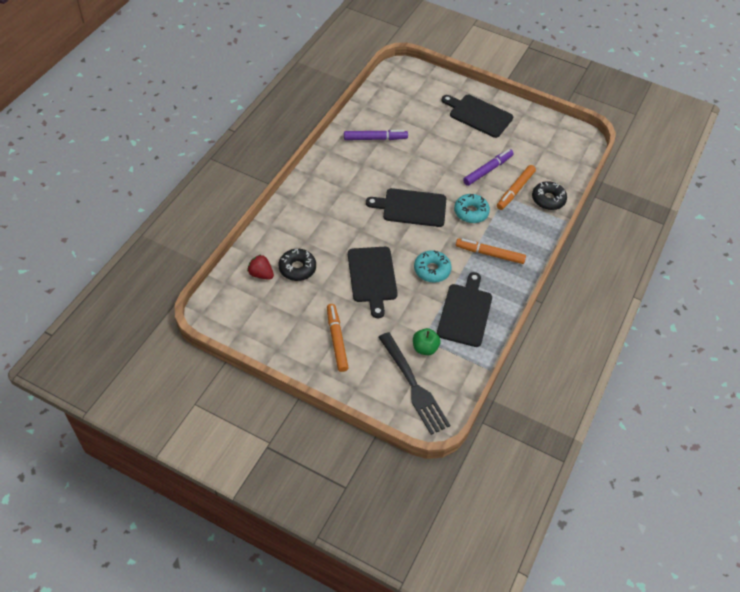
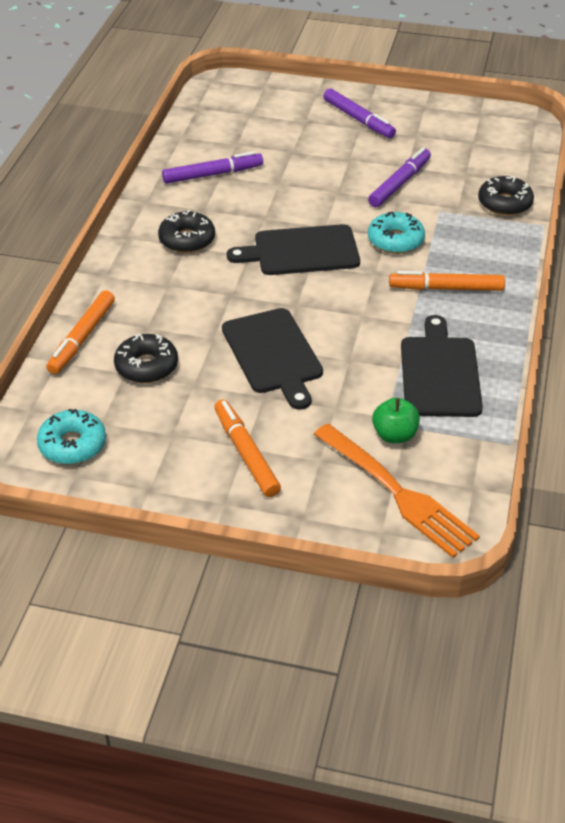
camera: 10 degrees left, 10 degrees down
(261, 274) = (88, 386): red strawberry -> none
(346, 184) = (187, 239): none -> black donut
(413, 385) = (396, 492): black fork -> orange fork
(432, 270) = (364, 326): turquoise donut -> turquoise donut (72, 444)
(478, 115) = (358, 119): black cutting board -> purple marker
(515, 190) = (451, 201): orange marker -> orange marker (82, 338)

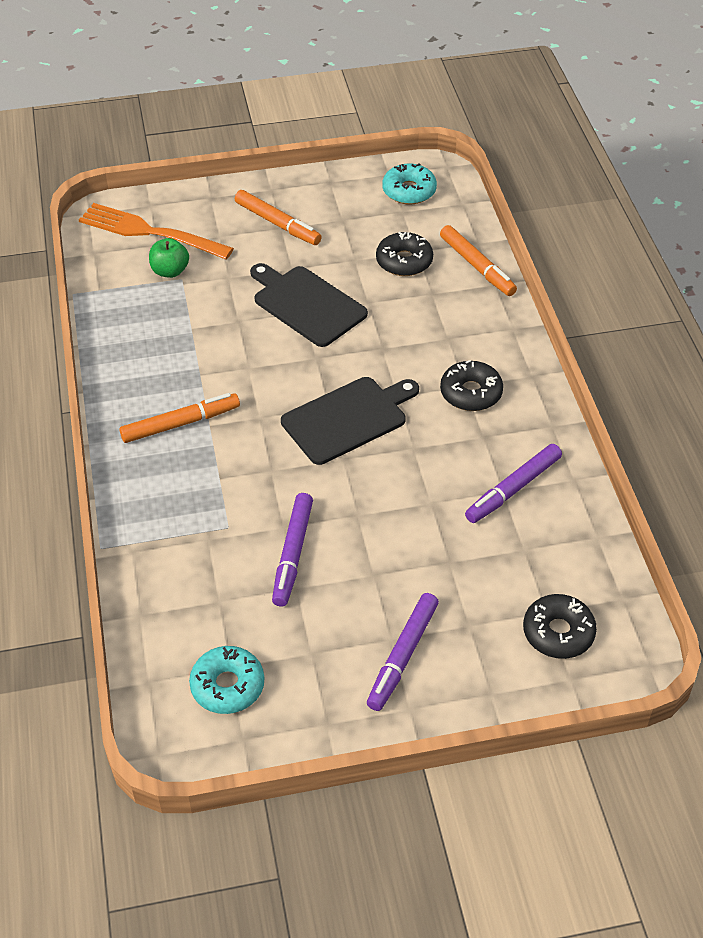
camera: 155 degrees right, 5 degrees up
(82, 338) = (477, 266): orange marker -> orange marker turned 150 degrees clockwise
(358, 119) = (402, 656): purple marker -> purple marker turned 90 degrees counterclockwise
(395, 240) = (258, 466): turquoise donut -> turquoise donut (227, 686)
(439, 373) = (153, 334): black cutting board -> none
(504, 203) = (156, 567): black donut -> black donut (558, 632)

